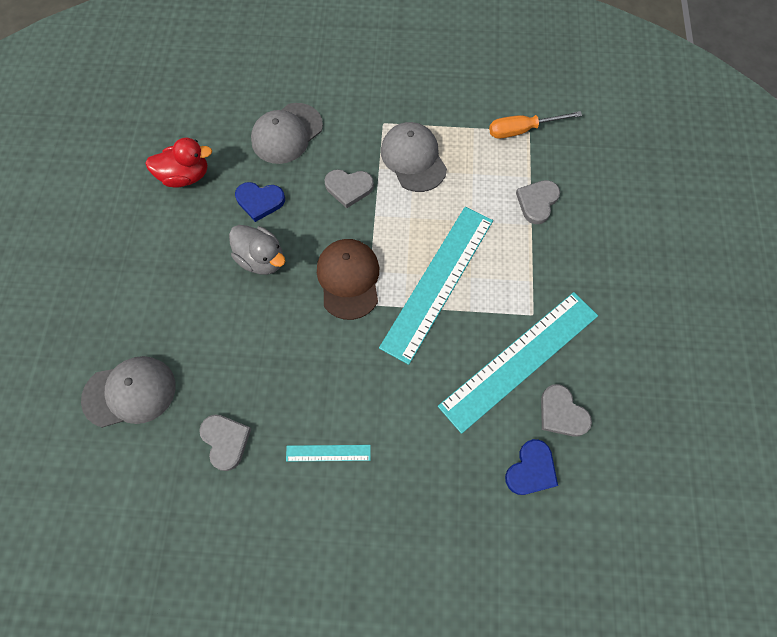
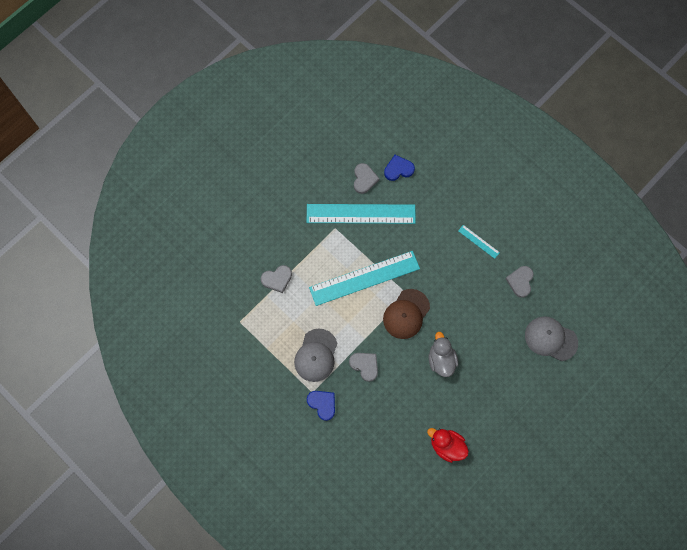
camera: 140 degrees left, 5 degrees up
(260, 201) = (417, 395): blue heart -> blue heart (322, 404)
(287, 133) = (371, 429): grey cap -> none
(522, 130) = (243, 325): orange screwdriver -> none

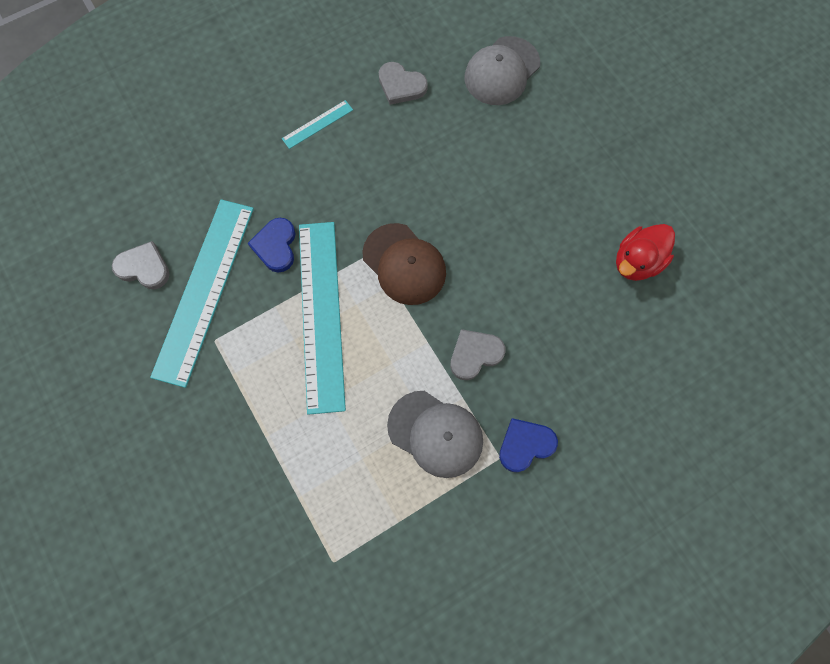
camera: 75 degrees left, 0 degrees up
(277, 279) = (273, 469): grey heart -> none
(398, 169) = (148, 208): blue heart -> blue heart (276, 246)
(441, 360) = (495, 232): grey duck -> none

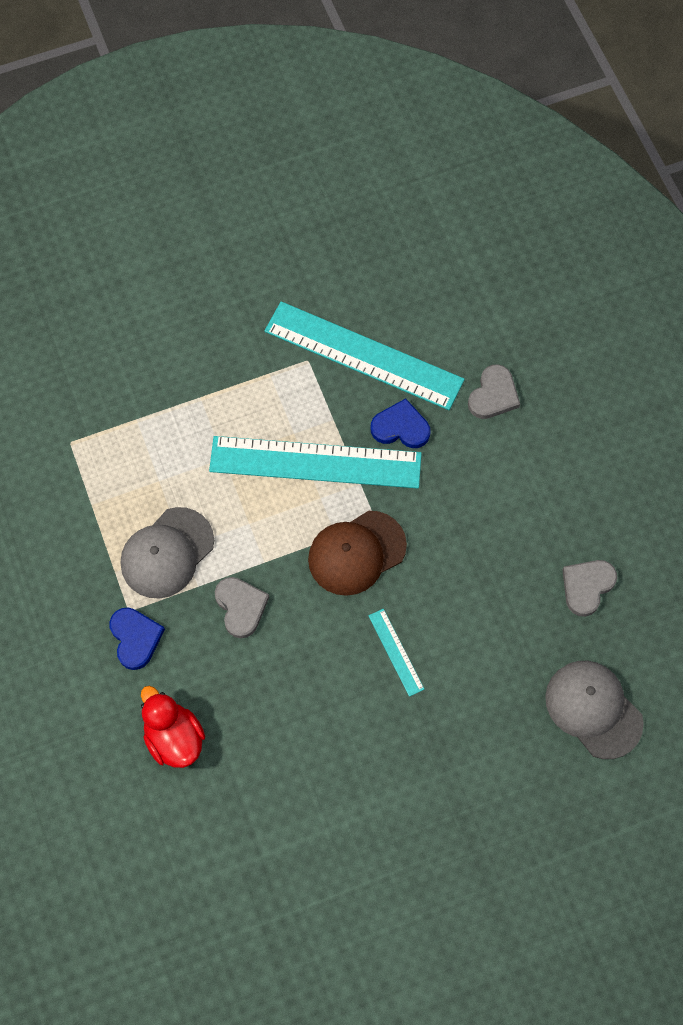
camera: 100 degrees right, 5 degrees down
(144, 267) = (398, 302): grey heart -> grey heart (493, 395)
(317, 124) = (546, 487): turquoise ruler -> turquoise ruler (396, 652)
(636, 262) = (313, 809): red duck -> red duck (174, 737)

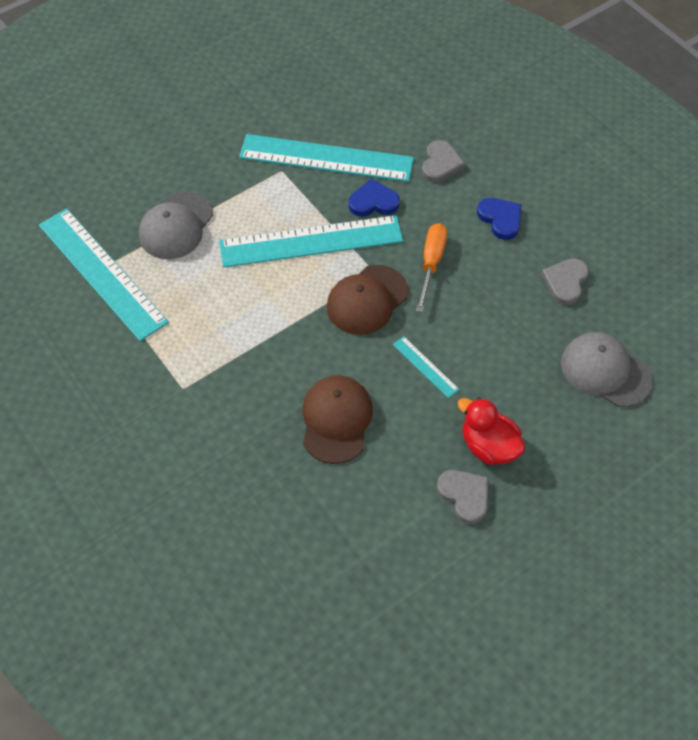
camera: 15 degrees left, 10 degrees down
(77, 445) = (102, 272): none -> turquoise ruler
(135, 638) = (195, 408): blue heart -> blue heart (500, 219)
(167, 553) = (204, 336): grey cap -> grey cap (176, 226)
(174, 737) = (252, 480): red duck -> red duck (488, 446)
(241, 607) = (281, 363): grey heart -> grey heart (464, 496)
(281, 691) = (336, 420): none -> brown cap
(442, 524) = (431, 263): none -> orange screwdriver

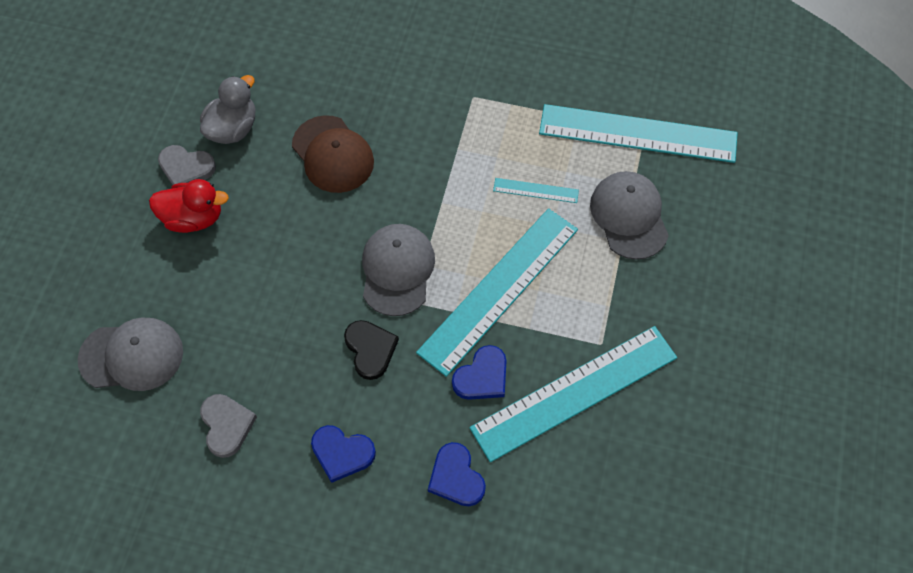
camera: 140 degrees right, 5 degrees up
(367, 300) = (397, 270): brown cap -> grey cap
(398, 504) = (233, 129): none -> grey duck
(425, 366) = (296, 247): turquoise ruler -> turquoise ruler (535, 190)
(431, 263) = (370, 349): orange screwdriver -> black heart
(440, 164) = (456, 477): grey heart -> blue heart

